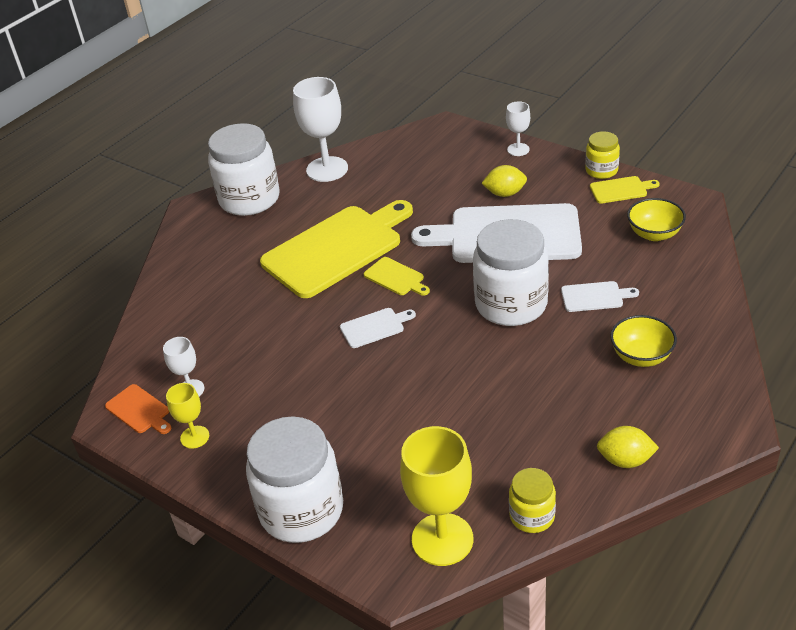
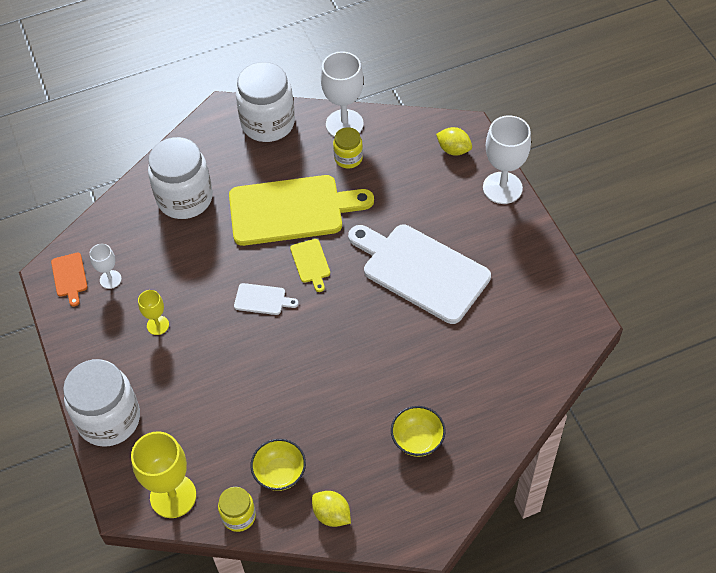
camera: 30 degrees right, 15 degrees up
(195, 437) = (87, 320): yellow goblet -> yellow goblet (158, 325)
(505, 193) = (453, 228): yellow lemon -> yellow lemon (453, 150)
(511, 304) = (369, 337): white jar -> white jar (185, 198)
(518, 149) = (502, 188): white goblet -> white goblet, size x1.90
(595, 297) = (432, 368): white cutting board -> none
(601, 170) = (547, 249): yellow jar -> yellow jar (348, 158)
(621, 190) = (544, 278): yellow cutting board -> none
(654, 234) = (529, 337): yellow bowl -> yellow bowl (280, 473)

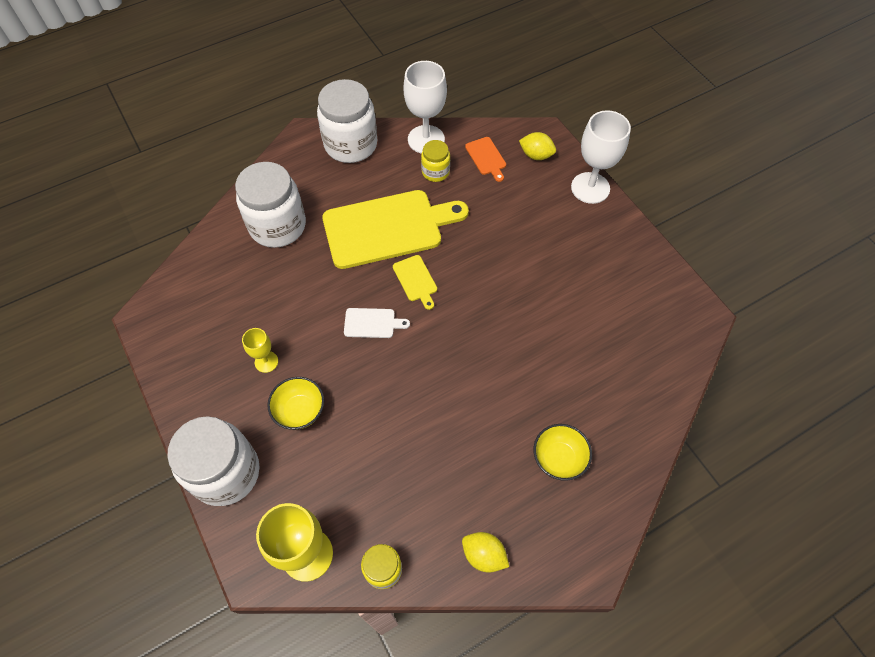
camera: 10 degrees left, 5 degrees up
(69, 277) = (166, 319): orange cutting board -> orange cutting board (486, 158)
(110, 279) = (210, 317): white goblet -> none
(280, 473) = (420, 513): yellow bowl -> yellow bowl (300, 411)
(421, 271) = (528, 277): white cutting board -> none

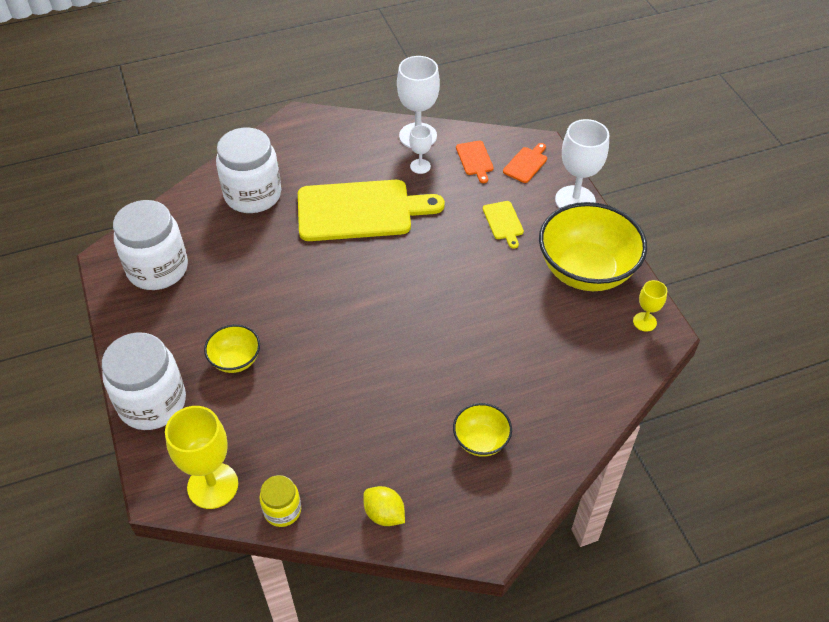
camera: 10 degrees right, 10 degrees down
(266, 362) = (213, 312): yellow goblet -> yellow goblet (644, 322)
(351, 144) = (342, 131): white jar -> white jar (158, 269)
(372, 323) = (324, 293): white cutting board -> none
(415, 280) = (376, 261): yellow cutting board -> yellow cutting board (503, 222)
(435, 172) = (420, 166): yellow jar -> white goblet
(536, 155) = (526, 164): yellow lemon -> orange cutting board
(617, 260) = (586, 270): none -> yellow bowl

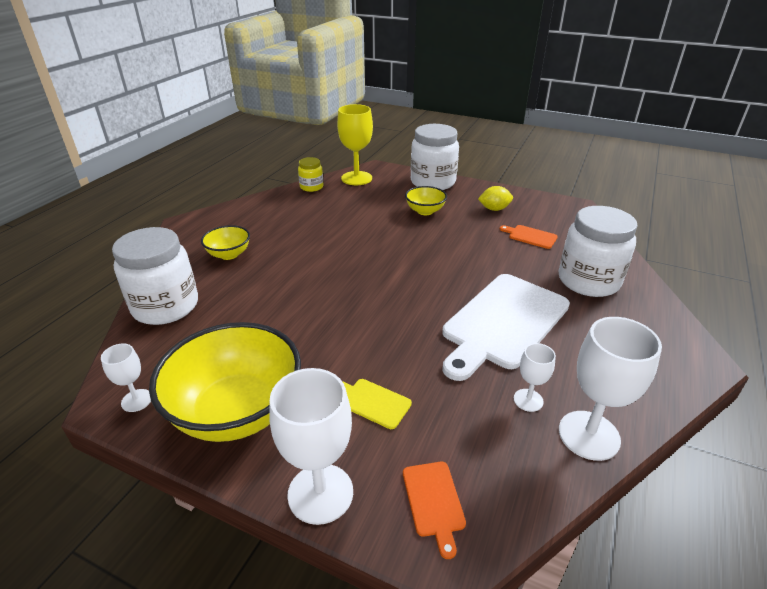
camera: 135 degrees right, 15 degrees down
(158, 269) = (543, 217): white jar -> white jar (165, 306)
(360, 211) = (503, 322): yellow cutting board -> white cutting board
(384, 514) = (256, 207): yellow lemon -> yellow lemon (494, 209)
(475, 160) = (493, 455): orange cutting board -> orange cutting board (530, 236)
(644, 322) = (136, 400): yellow goblet -> white goblet

